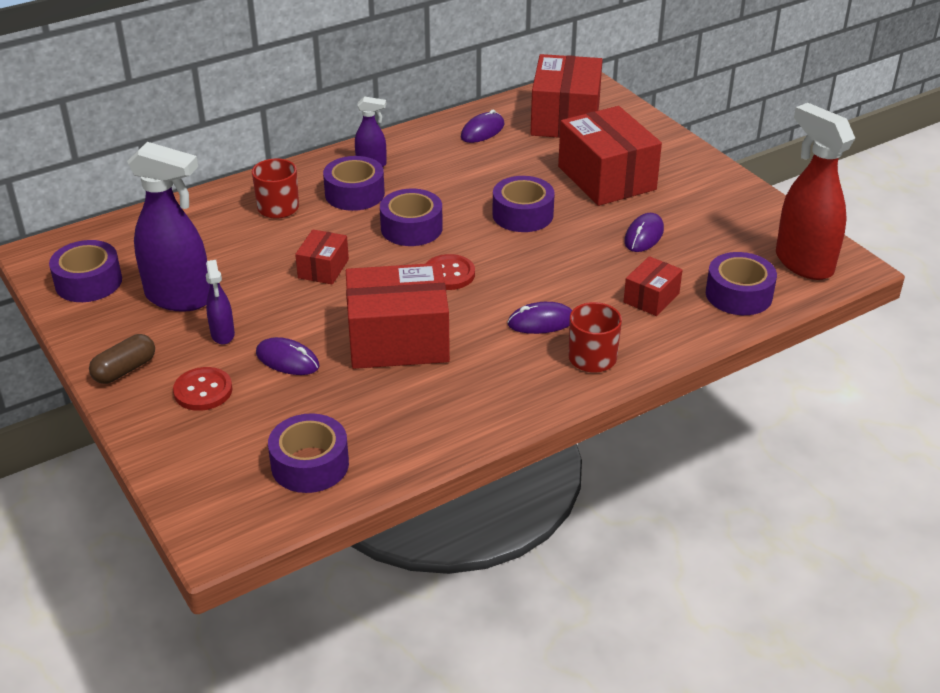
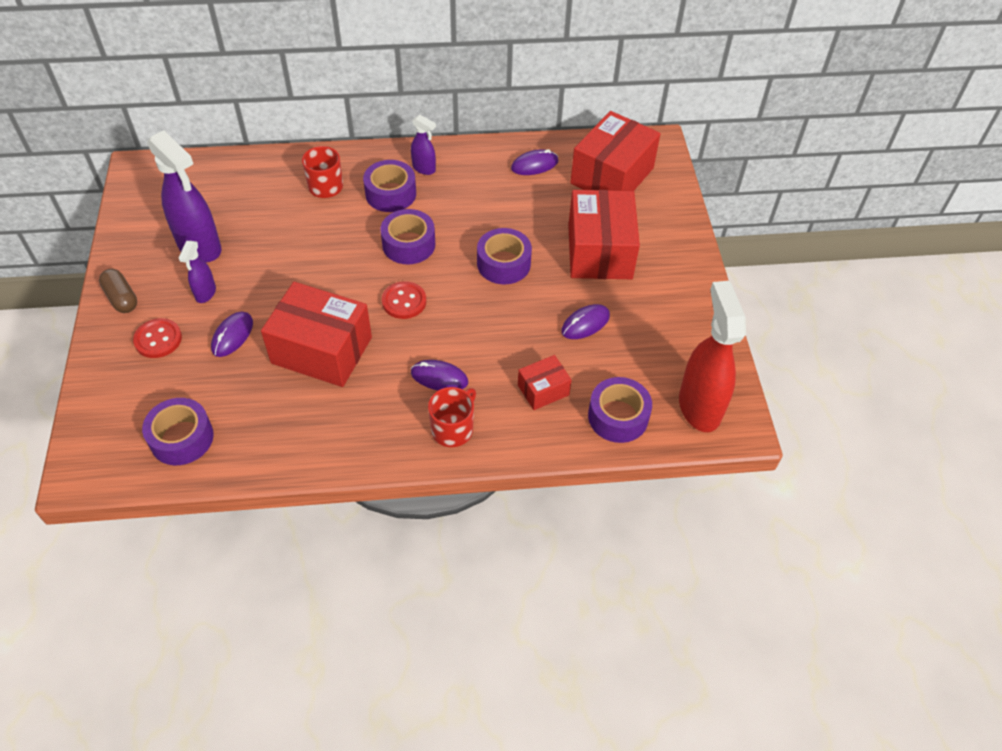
camera: 25 degrees right, 15 degrees up
(88, 282) = (151, 208): purple tape -> none
(125, 370) = (121, 298): brown capsule -> brown capsule turned 75 degrees clockwise
(287, 360) = (232, 336): purple mouse -> purple mouse turned 60 degrees clockwise
(323, 268) = (317, 259): red box -> none

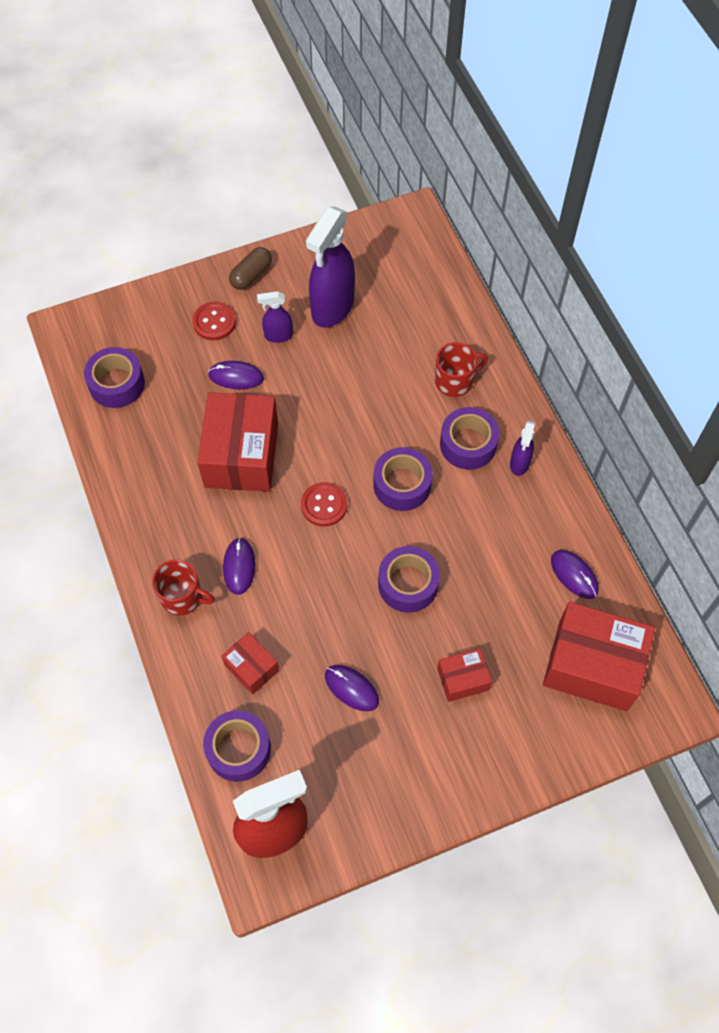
camera: 75 degrees right, 10 degrees up
(599, 251) = (462, 679): red box -> red box, size x0.50

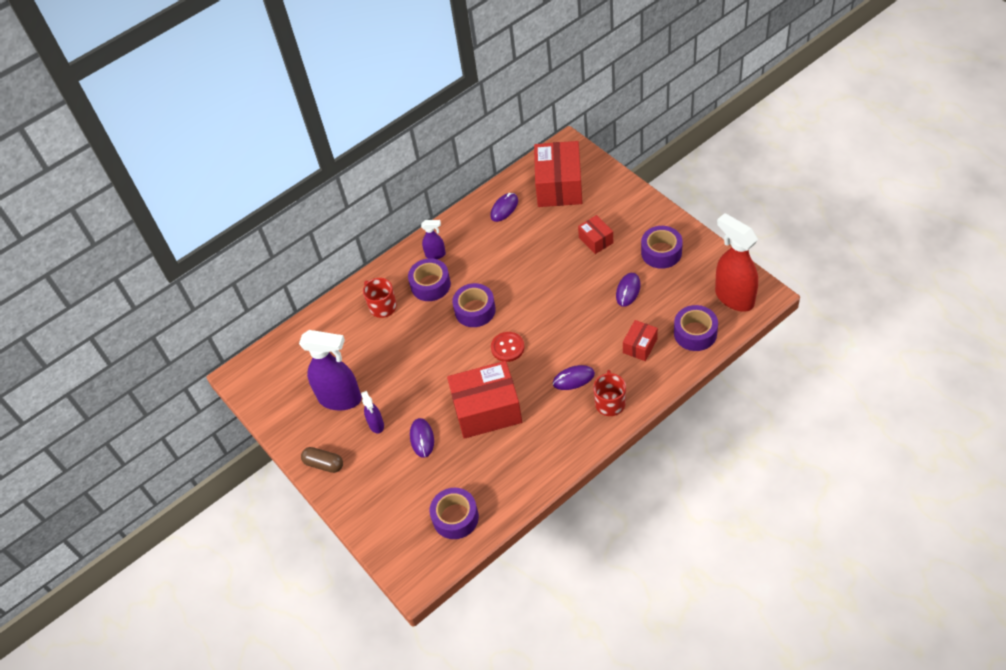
camera: 100 degrees left, 10 degrees down
(214, 322) = (376, 472): red button -> none
(408, 584) = (545, 285): purple tape -> purple tape (661, 252)

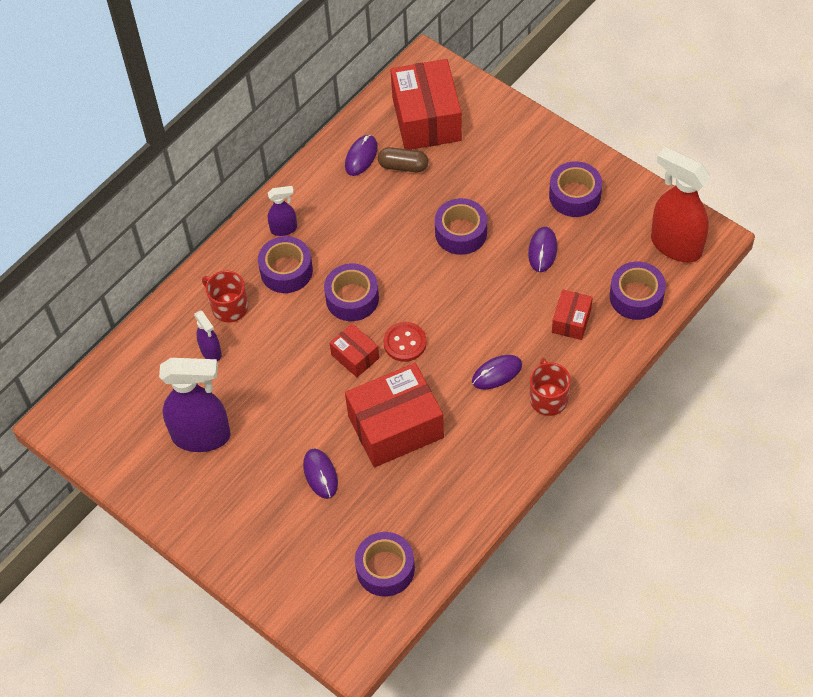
camera: 15 degrees left, 5 degrees up
(324, 464) = (200, 524): brown capsule -> brown capsule (403, 166)
(376, 425) = (257, 464): purple spray bottle -> purple spray bottle (211, 352)
(567, 271) = (461, 232): none -> purple tape
(596, 240) = (489, 188): red box -> red box (355, 356)

